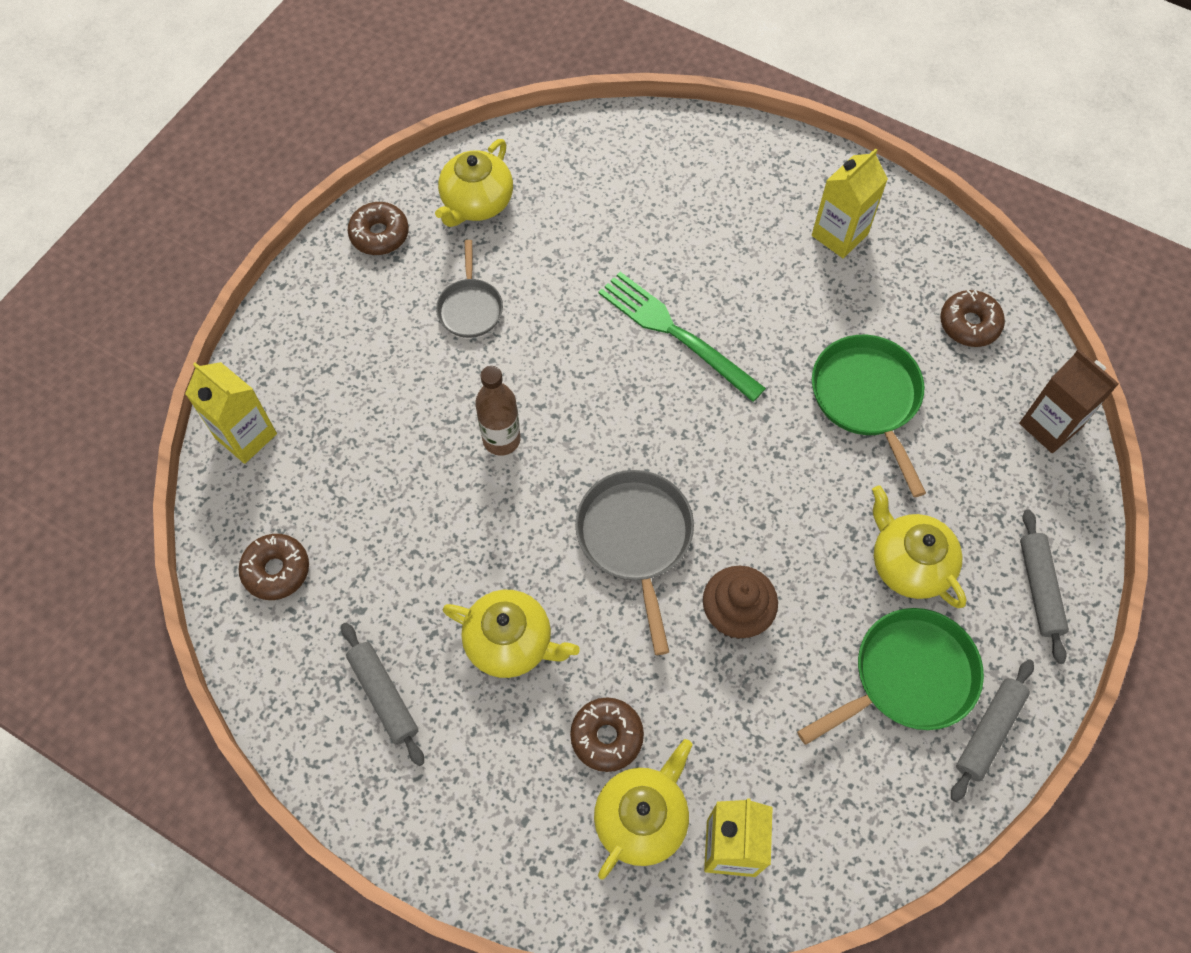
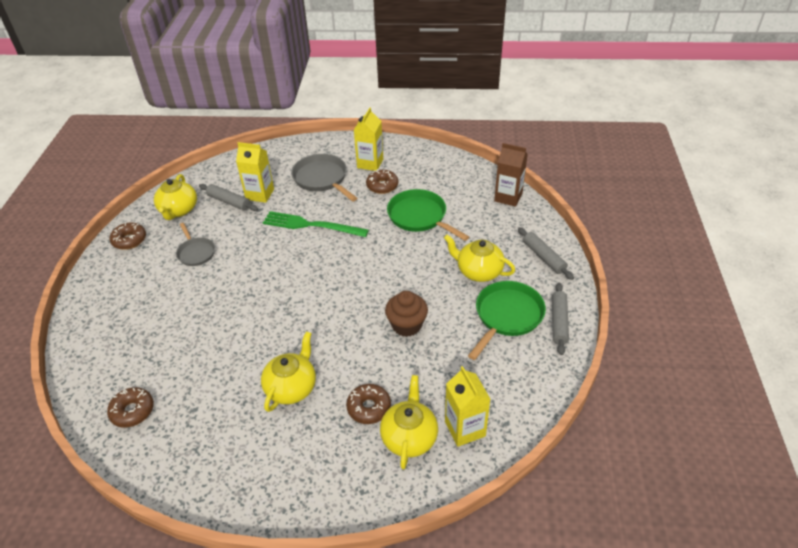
camera: 25 degrees left, 20 degrees down
(246, 436) = (86, 355): yellow carton -> yellow carton (260, 194)
(384, 696) = (228, 445): grey rolling pin -> grey rolling pin (229, 202)
(501, 439) = (241, 300): brown bottle -> none
(510, 642) = (292, 387): yellow teapot -> yellow teapot turned 60 degrees counterclockwise
(635, 539) = (336, 314): grey pan -> grey pan (322, 179)
(969, 324) = (449, 174): brown donut -> brown donut (382, 186)

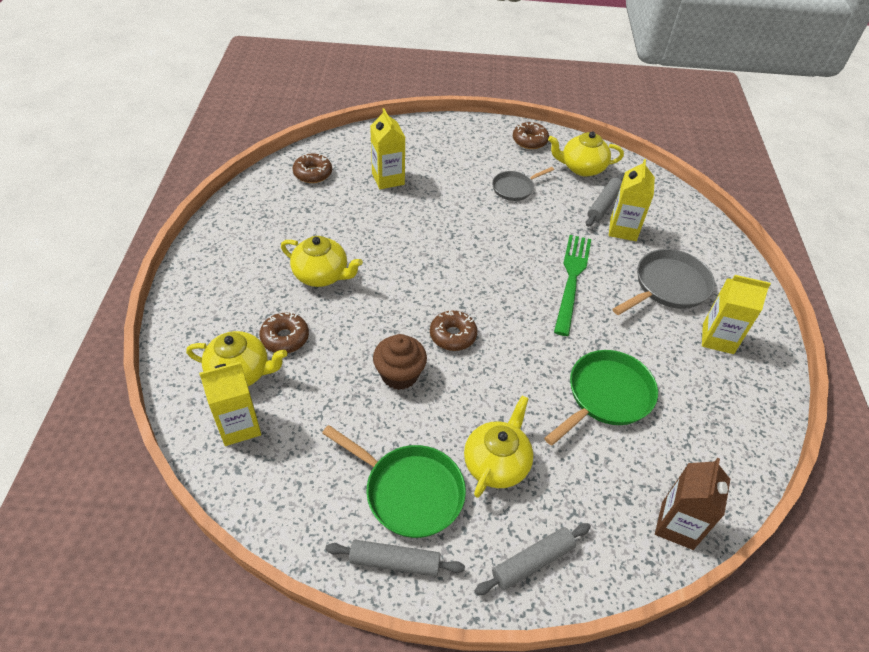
camera: 85 degrees right, 5 degrees up
(159, 344) = (388, 179): none -> yellow carton
(382, 186) = (668, 352): brown donut -> brown donut (453, 335)

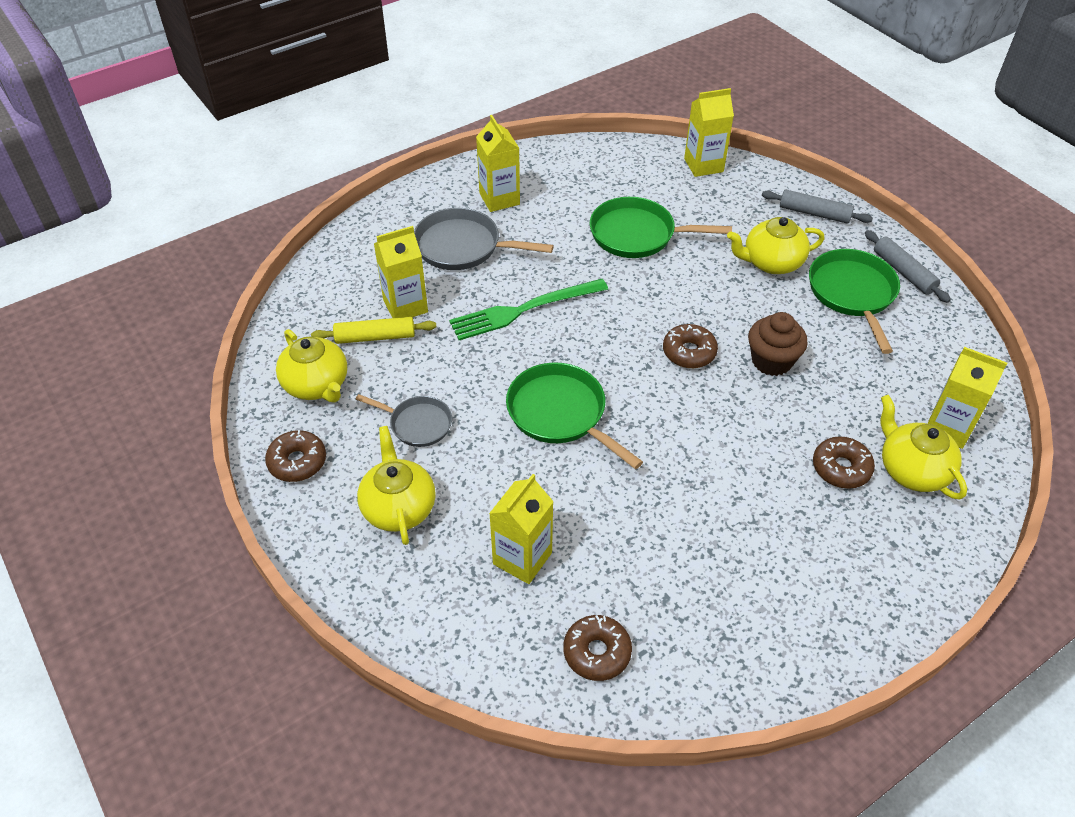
camera: 125 degrees left, 0 degrees up
(322, 275) = (740, 501): yellow teapot -> yellow teapot (398, 507)
(464, 244) = (560, 414): none -> green pan
(603, 205) = (375, 337): grey rolling pin -> yellow rolling pin
(677, 525) = (703, 165): brown carton -> yellow carton

